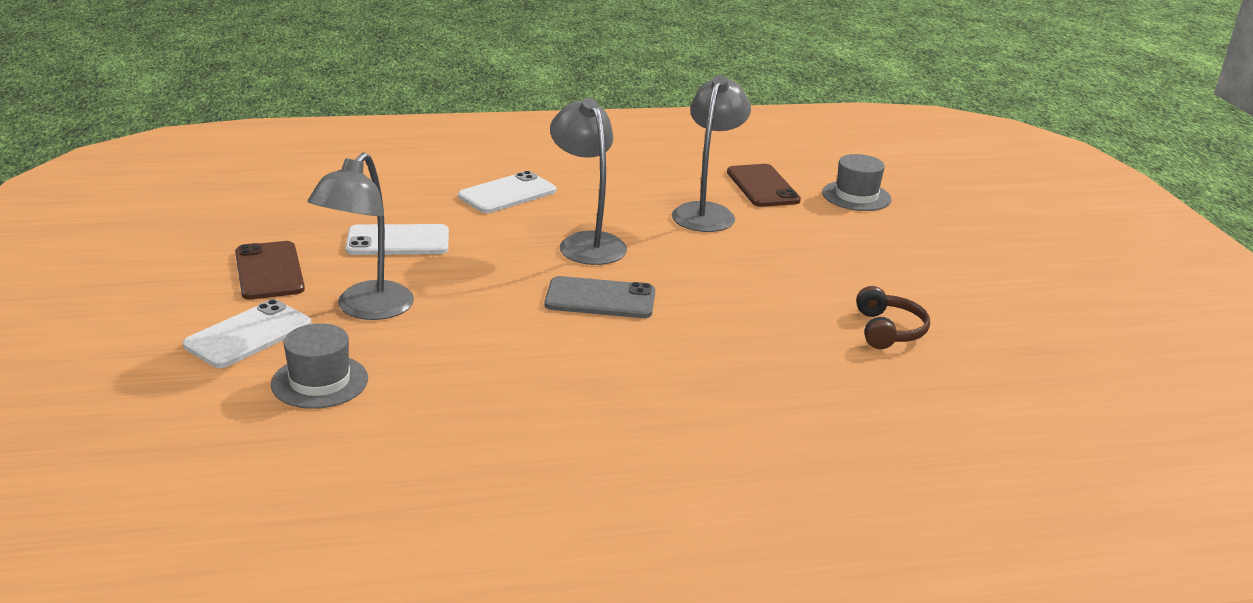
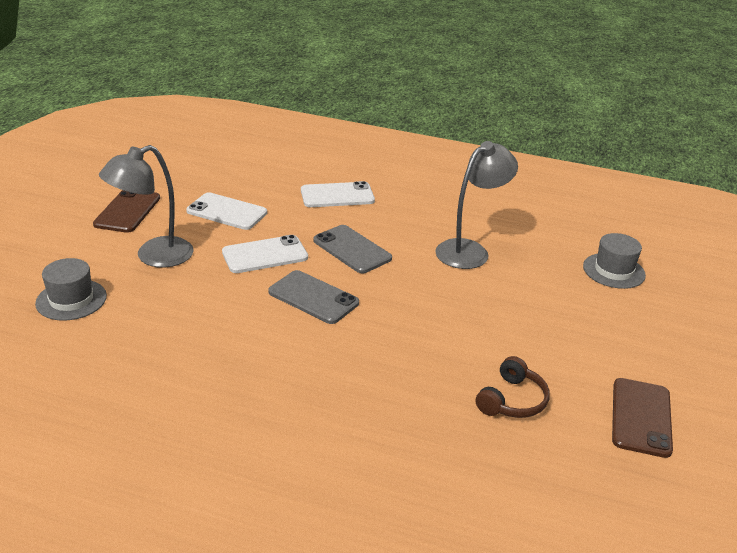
camera: 30 degrees right, 5 degrees up
(248, 335) = (68, 252): white phone -> white phone (265, 255)
(586, 243) = (352, 249): grey lamp -> grey phone
(762, 186) = (540, 240): brown phone -> brown phone (641, 417)

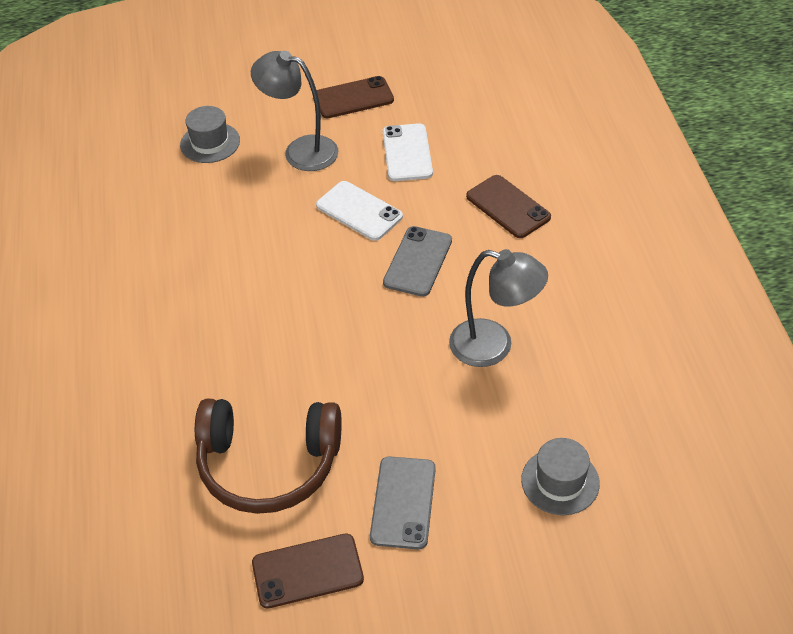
camera: 65 degrees right, 15 degrees up
(313, 297) = (320, 272): grey phone -> grey phone (403, 502)
(337, 195) = (508, 207): white phone -> brown phone
(512, 400) = (268, 464): brown headphones -> brown headphones, size x1.99

